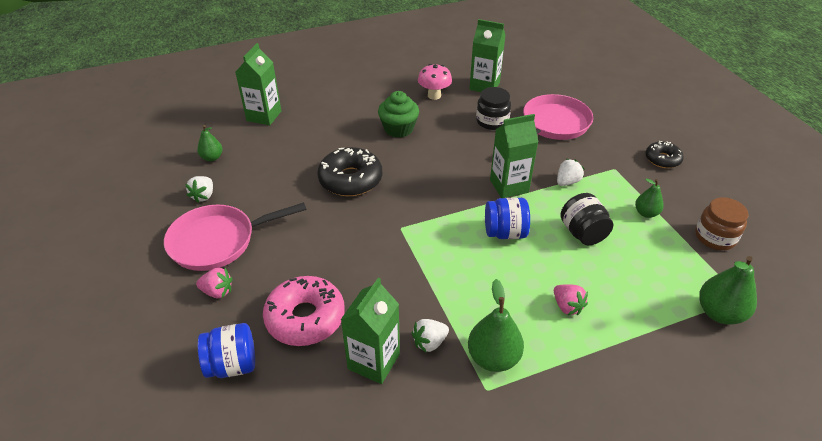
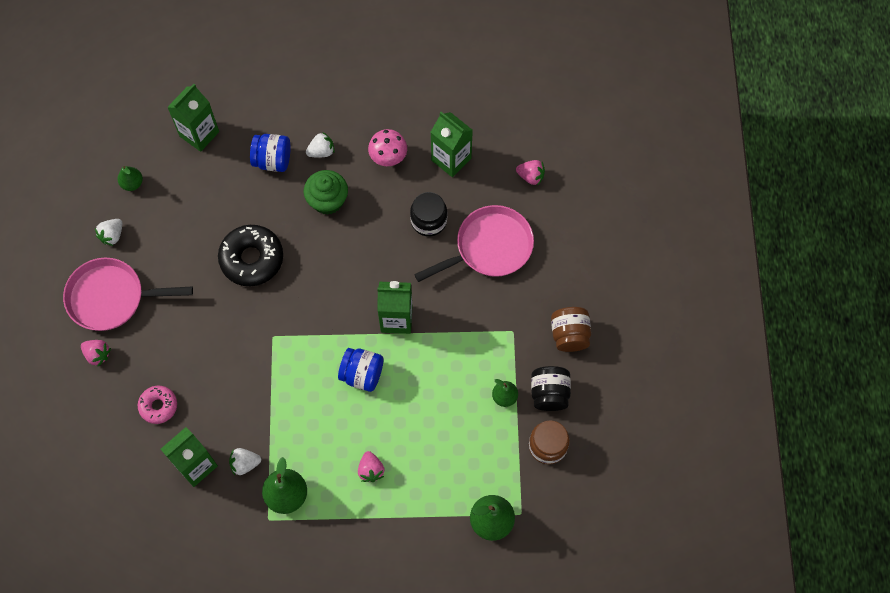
camera: 20 degrees right, 25 degrees up
(232, 364) = (91, 430): blue jar -> blue jar (272, 160)
(305, 318) = (158, 406): pink donut -> pink donut, size x0.58
(552, 82) = (531, 176): none -> pink strawberry
(567, 182) = (455, 332): white strawberry -> white strawberry (321, 151)
(582, 233) = (431, 399): black jar -> black jar (549, 393)
(662, 159) = (569, 335): black donut -> brown jar

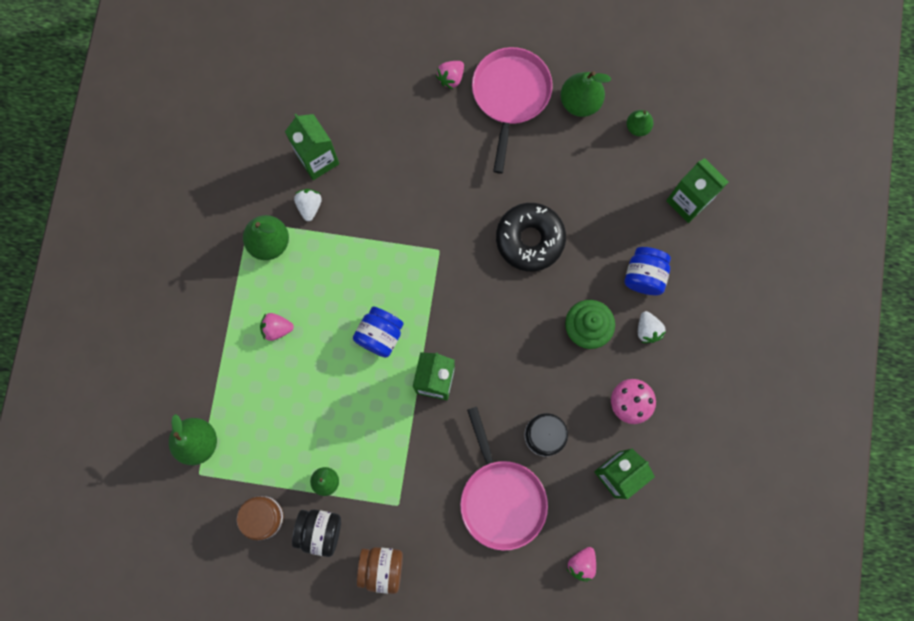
camera: 100 degrees right, 10 degrees up
(112, 235) = (580, 102): white strawberry -> green pear
(158, 406) = (386, 130): pink donut -> none

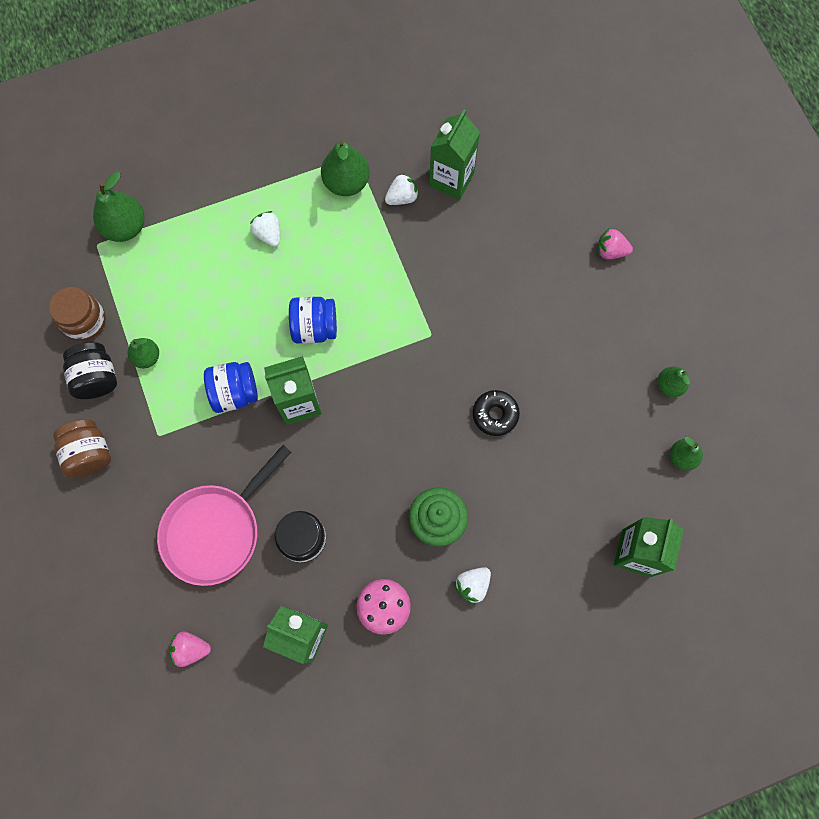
camera: 60 degrees right, 5 degrees down
(277, 328) = (268, 234): pink strawberry -> white strawberry
(510, 96) = (629, 315): pink pan -> none
(530, 239) = (495, 415): black donut -> black donut, size x0.58
(580, 102) = (669, 385): green pear -> green pear, size x0.60
(644, 276) = (528, 550): blue jar -> blue jar (235, 393)

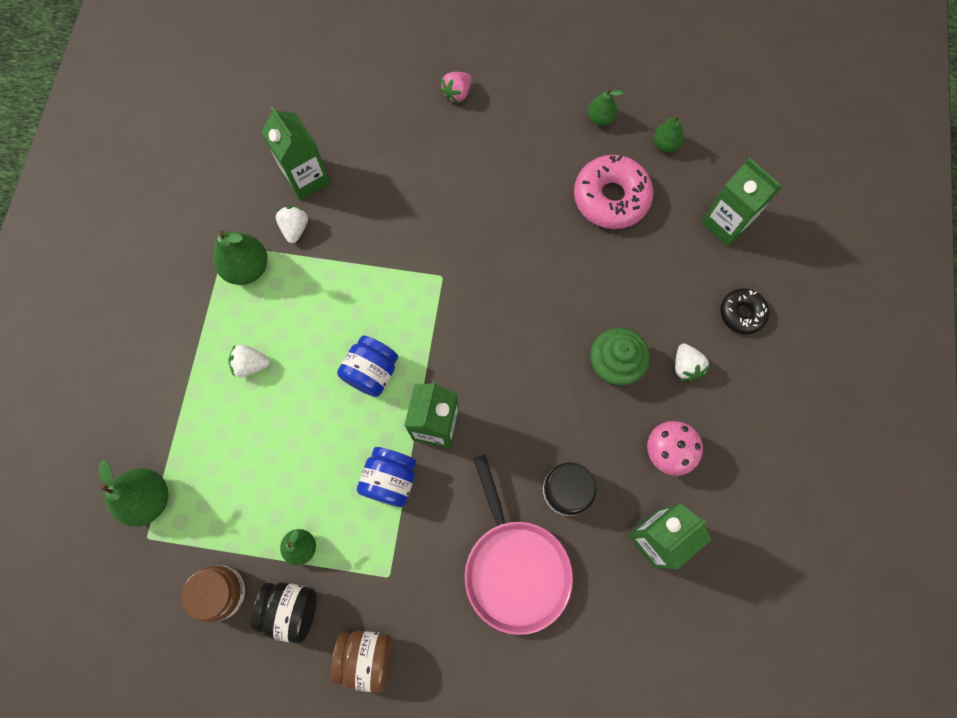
camera: 60 degrees left, 0 degrees up
(191, 649) = (615, 651): pink strawberry -> none
(495, 415) = (546, 264): black donut -> black donut (741, 313)
(595, 436) = (611, 198): none -> pink donut

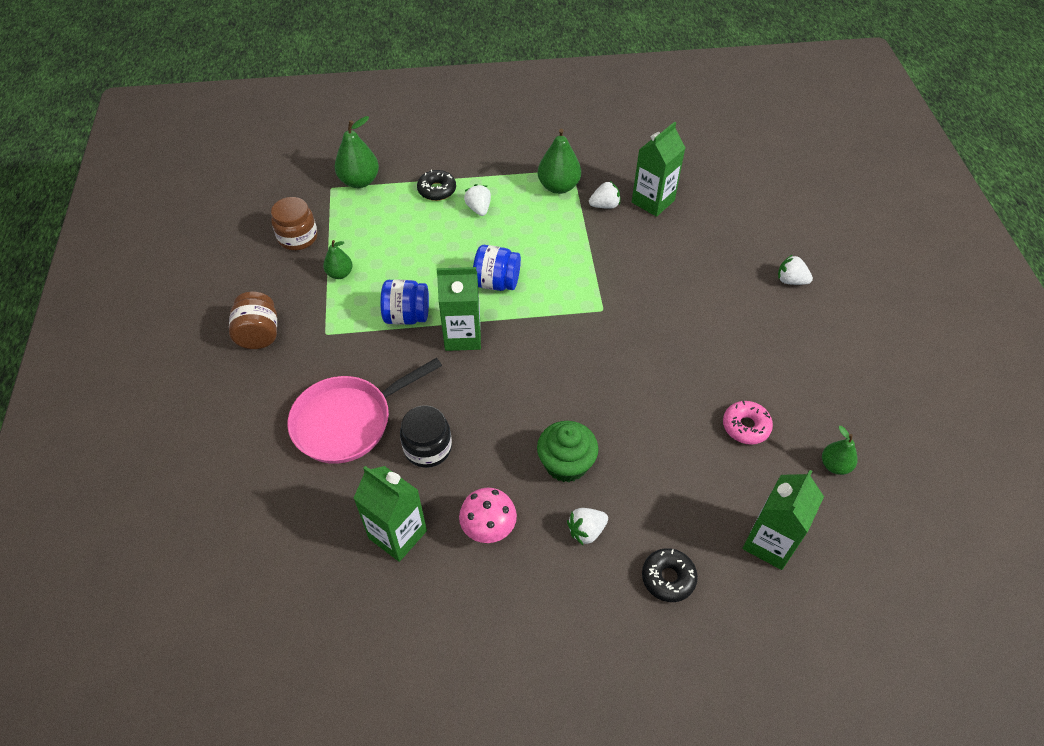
camera: 75 degrees right, 20 degrees down
(201, 406) = (437, 190): none -> black donut
(291, 609) = (290, 279): black jar -> none
(457, 94) = (791, 280): pink strawberry -> white strawberry
(600, 118) = (831, 400): green pear -> none
(611, 198) = (745, 426): pink donut -> pink donut, size x0.58

